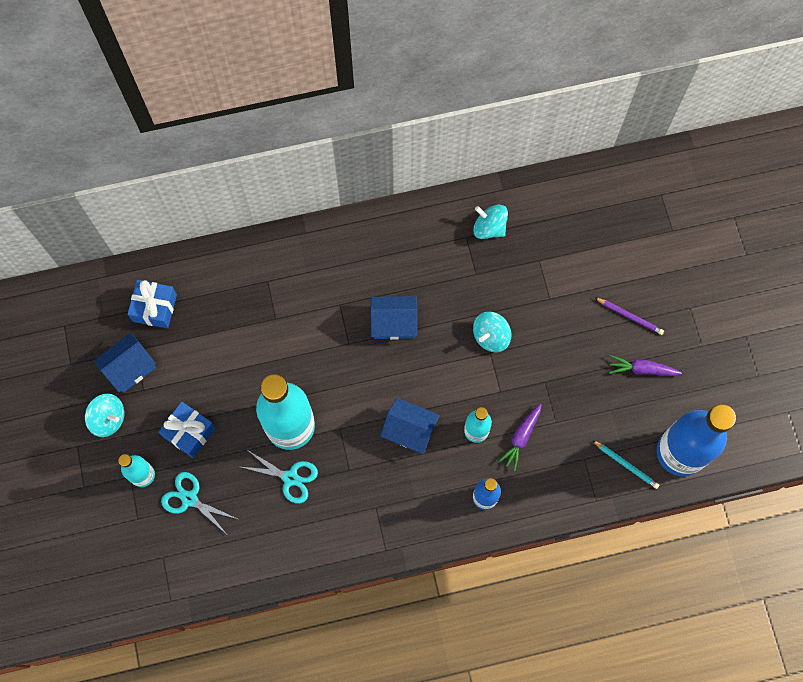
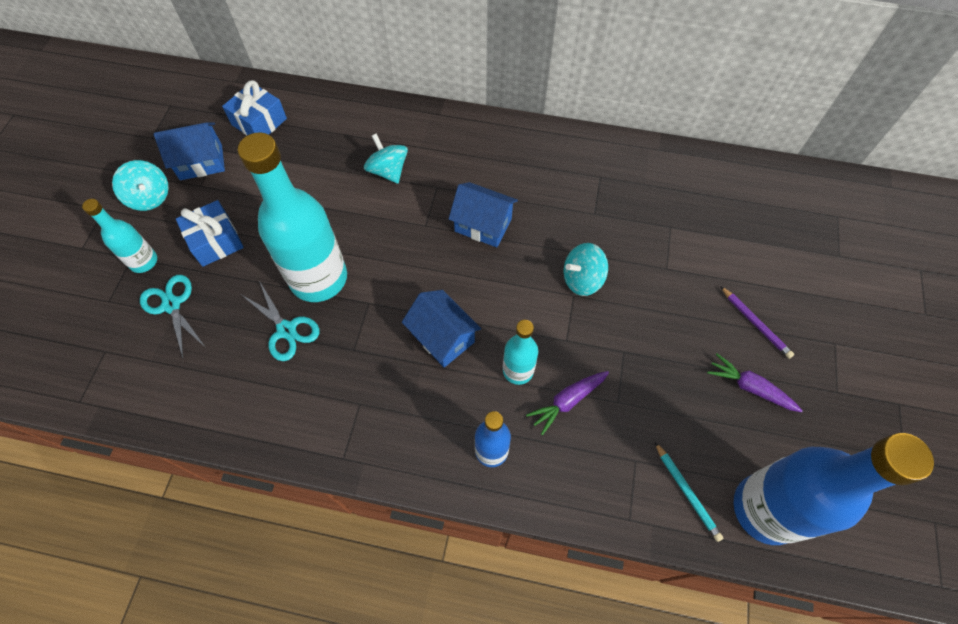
camera: 25 degrees right, 10 degrees down
(489, 228) = (629, 177): turquoise spinning top -> turquoise spinning top (388, 171)

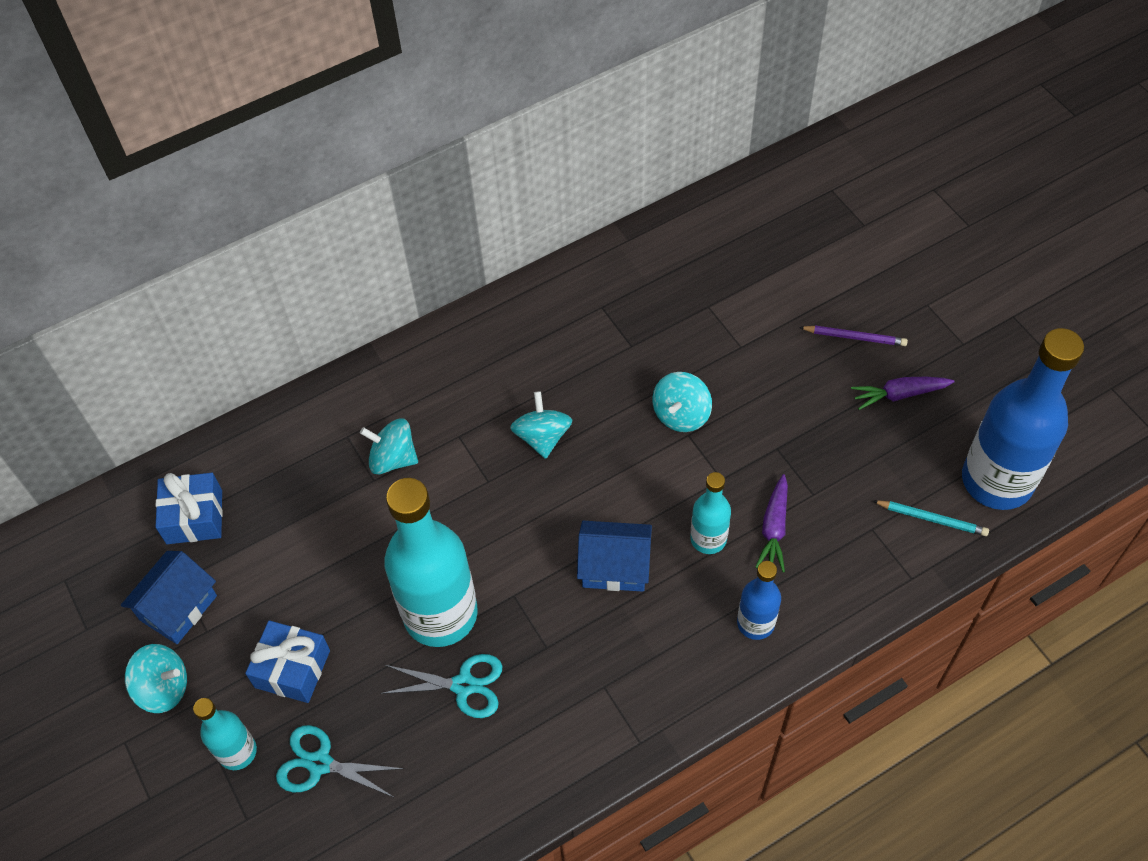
camera: 40 degrees left, 5 degrees down
(483, 225) = (542, 437): blue house -> turquoise spinning top

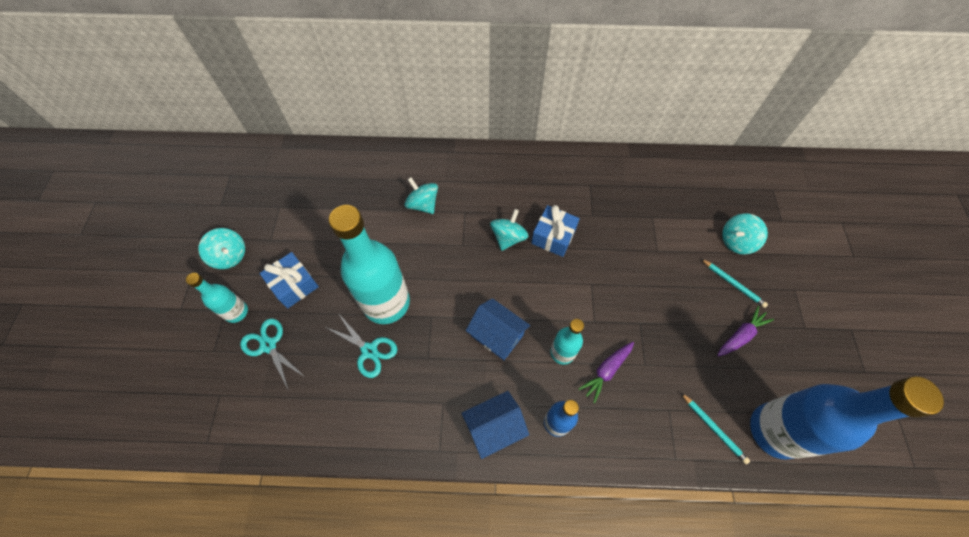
camera: 30 degrees right, 5 degrees up
(178, 608) = (267, 220): blue house -> blue house (494, 427)
(194, 517) = (308, 179): blue gift -> blue gift (553, 237)
(681, 414) = (595, 270): turquoise spinning top -> turquoise spinning top (736, 241)
(855, 337) = (733, 284): purple pencil -> turquoise pencil
(899, 394) = (741, 335): purple carrot -> purple carrot turned 120 degrees clockwise

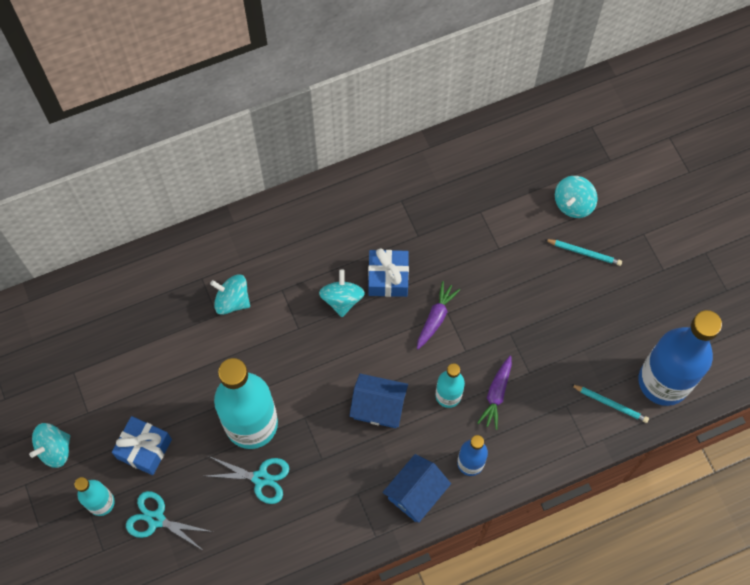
camera: 25 degrees left, 5 degrees up
(230, 256) = (55, 449): turquoise spinning top -> turquoise spinning top turned 120 degrees clockwise
(741, 335) = (607, 303): purple carrot -> purple carrot (436, 318)

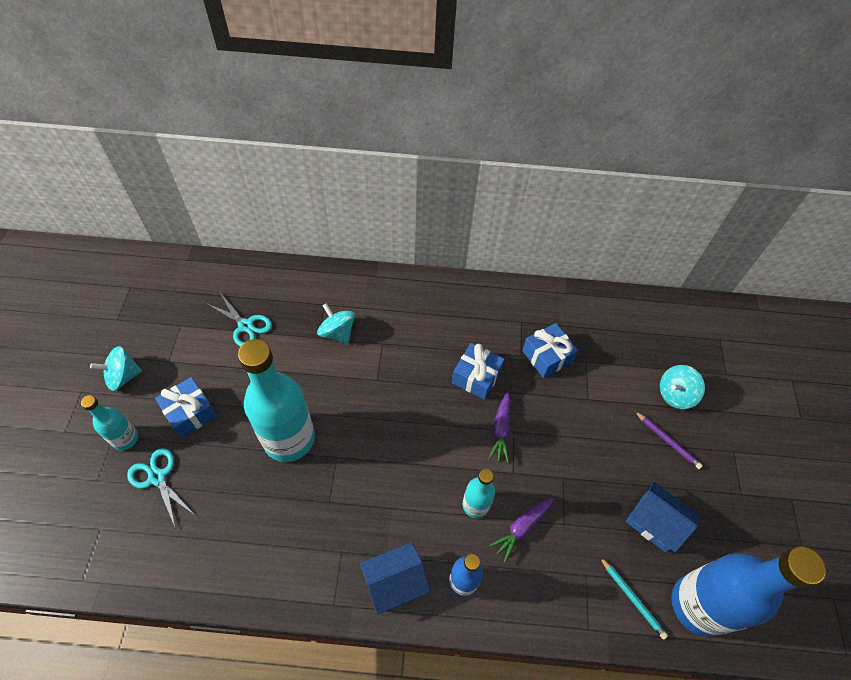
camera: 25 degrees right, 10 degrees down
(261, 478) = (266, 490): turquoise scissors -> turquoise scissors (246, 326)
(342, 299) = (427, 375): turquoise spinning top -> none
(378, 407) = (406, 482): blue house -> blue house (654, 523)
(436, 318) = (500, 430): purple carrot -> purple carrot turned 135 degrees clockwise
(442, 224) = (547, 356): none -> blue gift
(584, 253) = (667, 441): turquoise pencil -> purple pencil

